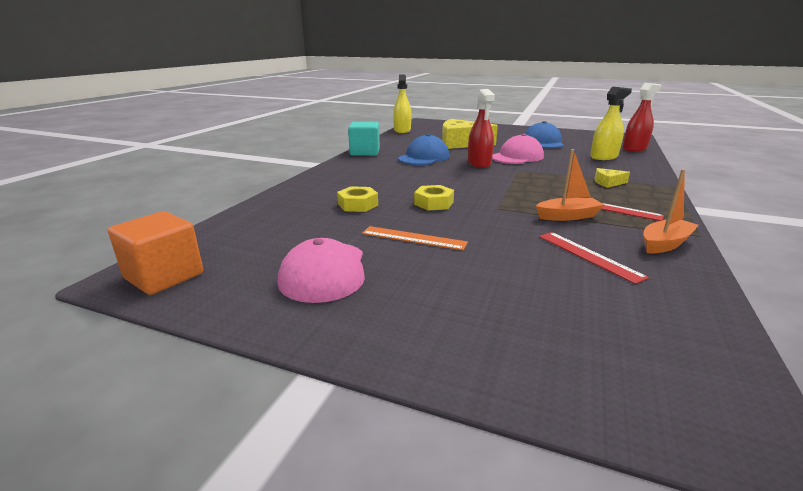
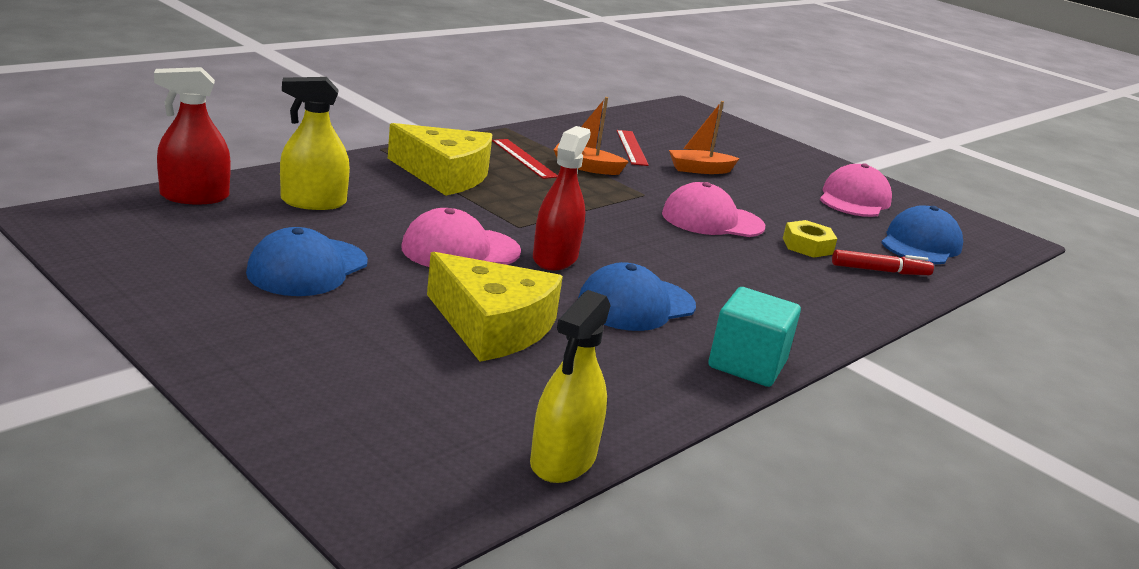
camera: 160 degrees left, 0 degrees up
(164, 276) = (987, 233): orange cube -> none
(259, 235) = (920, 244): none -> blue cap
(302, 202) = (880, 271): none -> red marker
(413, 238) = (765, 198): orange ruler -> none
(433, 203) = (712, 220): yellow nut -> pink cap
(608, 183) = (445, 174): yellow cheese -> yellow cheese, size x2.32
(665, 244) = (552, 133): orange boat -> orange boat (699, 170)

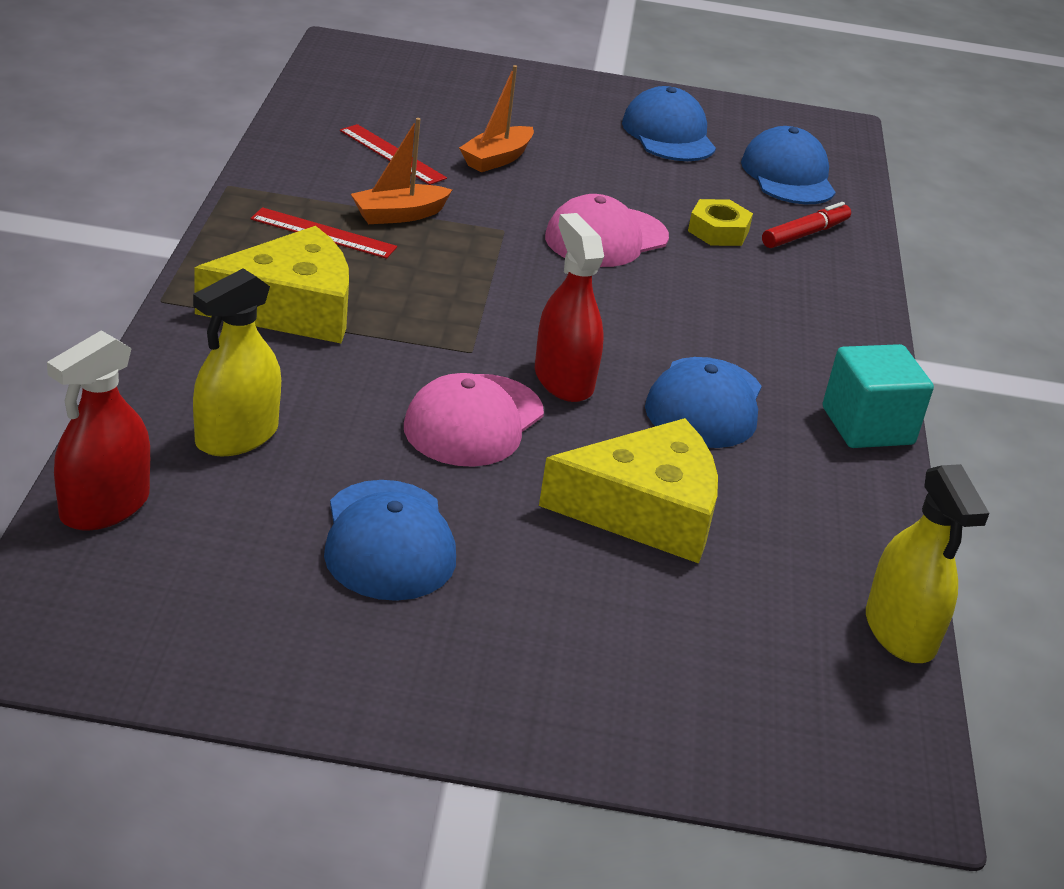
camera: 40 degrees left, 10 degrees up
(854, 199) = (668, 134): pink cap -> blue cap

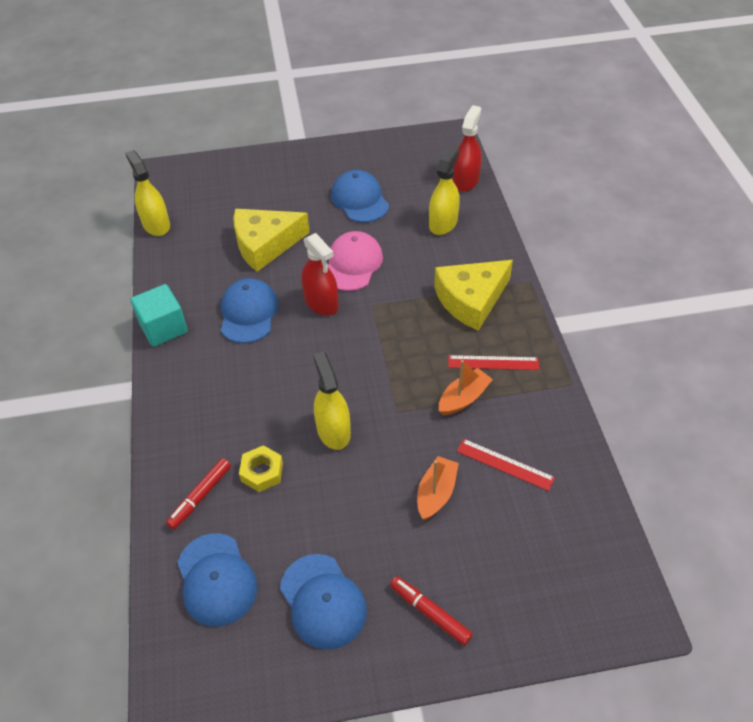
camera: 170 degrees right, 15 degrees up
(555, 101) = (430, 613): none -> red marker
(606, 238) = (333, 431): pink cap -> yellow spray bottle

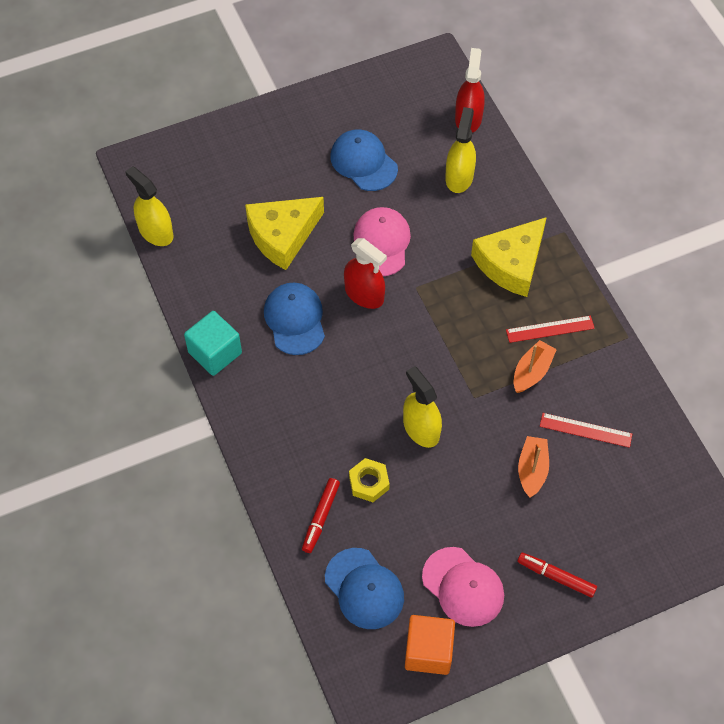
camera: 15 degrees left, 10 degrees up
(260, 665) = (428, 651): none -> orange cube
(323, 601) = (463, 587): blue cap -> pink cap

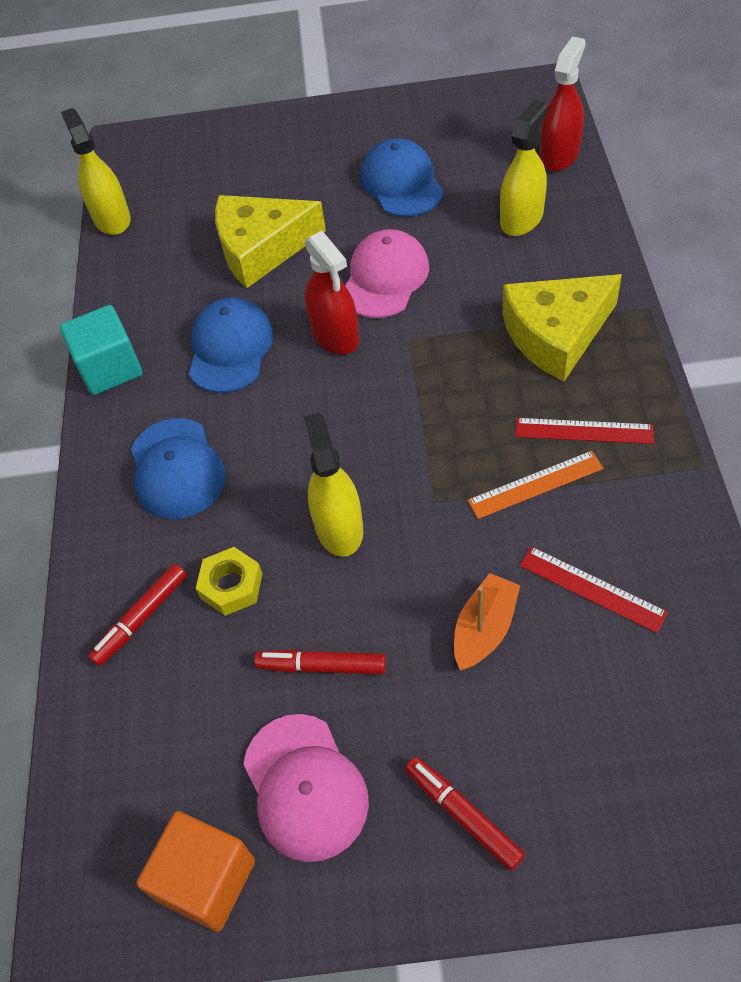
camera: 25 degrees right, 5 degrees down
(364, 589) = (154, 744): blue cap -> blue cap (176, 469)
(445, 517) = (322, 666): none -> red marker
(532, 372) = (535, 484): orange boat -> orange ruler

